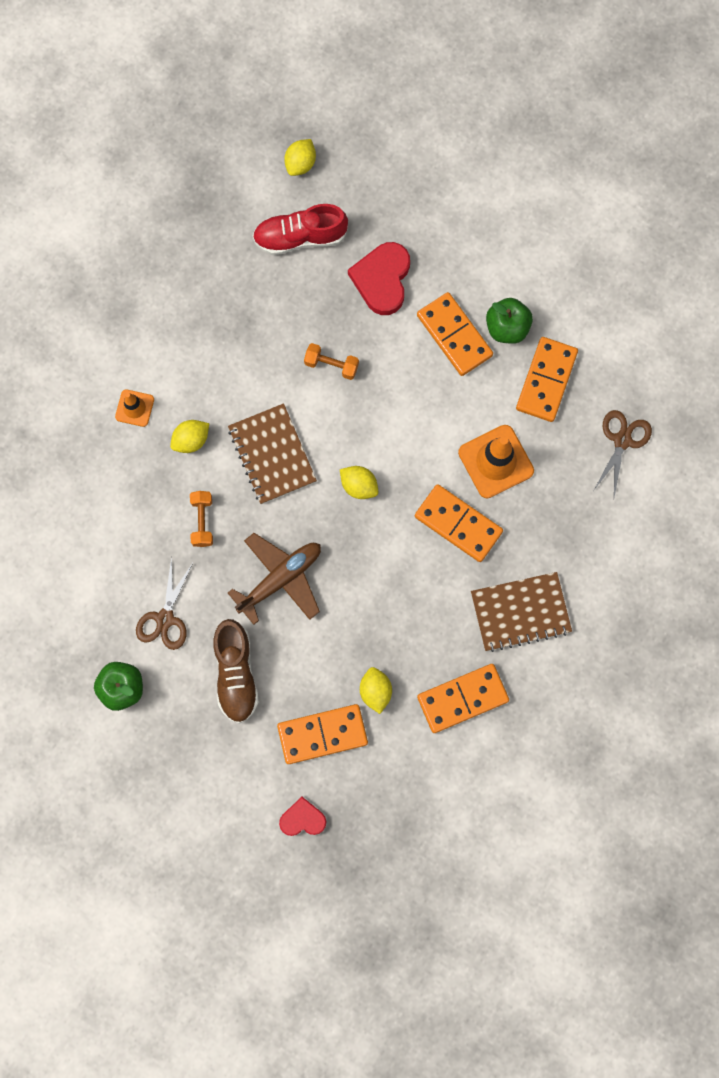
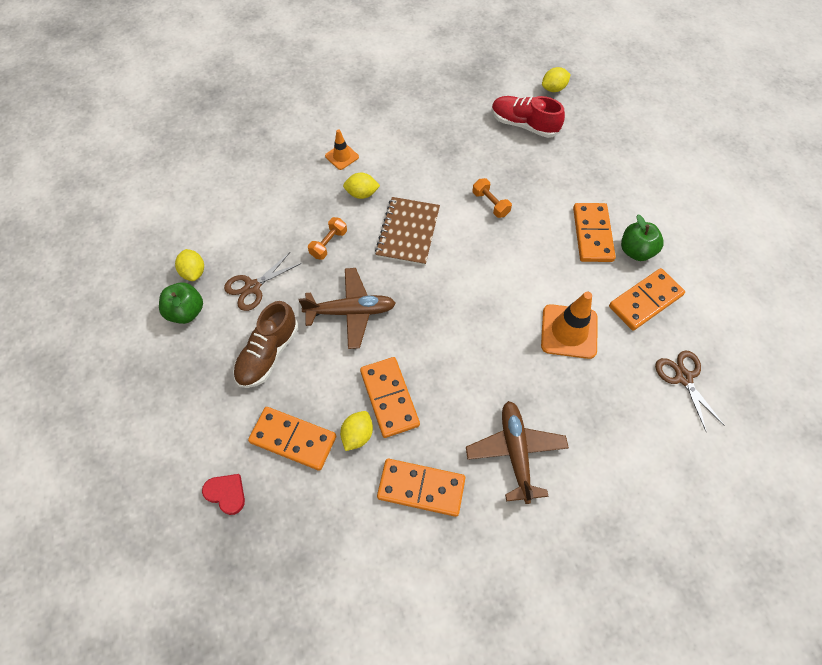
camera: 35 degrees right, 15 degrees down
(359, 486) = (453, 286): yellow lemon -> yellow lemon (194, 272)
(382, 280) = (563, 175): red heart -> none
(458, 524) = (510, 356): orange domino -> orange domino (389, 398)
(520, 612) = (515, 452): brown notebook -> brown plane
(622, 440) = (683, 377): brown scissors -> brown scissors turned 75 degrees counterclockwise

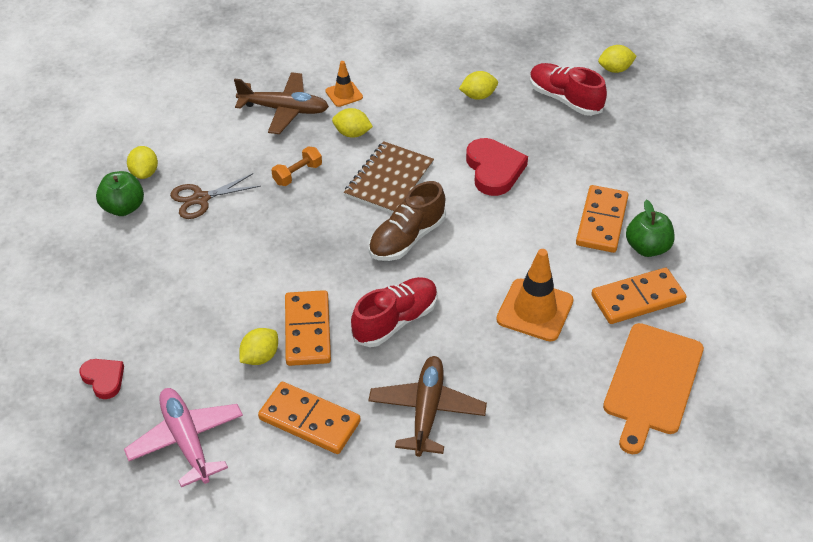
camera: 15 degrees right, 15 degrees down
(268, 353) = (194, 263): brown shoe -> brown shoe (407, 238)
(293, 439) = (190, 346): orange domino -> none
(321, 538) = (186, 440): none -> pink plane
(351, 311) = (297, 242): brown plane -> brown plane (284, 110)
(453, 135) = (478, 96): none -> yellow lemon
(460, 370) = (395, 321): none -> red shoe
(490, 204) = (494, 170): orange dumbbell -> red heart
(683, 377) = (652, 382): brown scissors -> orange cutting board

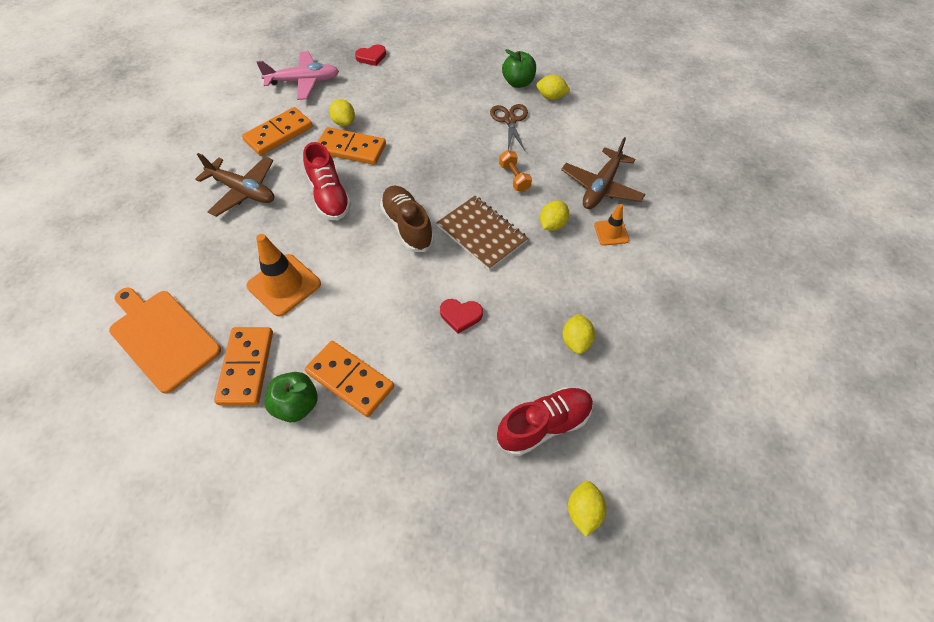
camera: 110 degrees right, 10 degrees up
(494, 170) = (460, 315): red heart -> red heart, size x0.59

